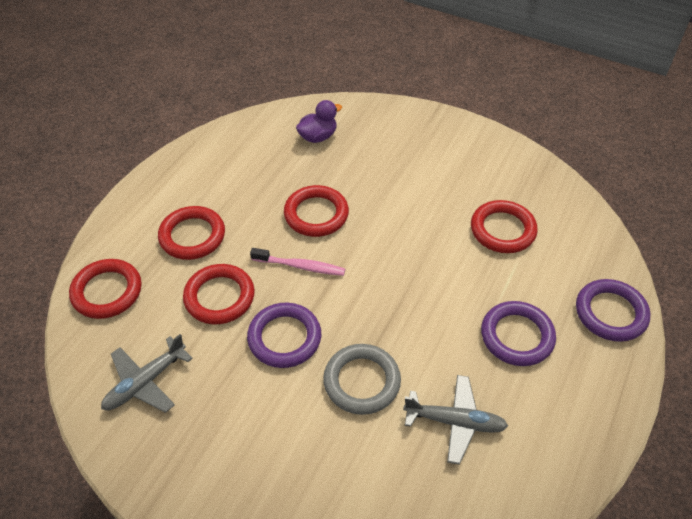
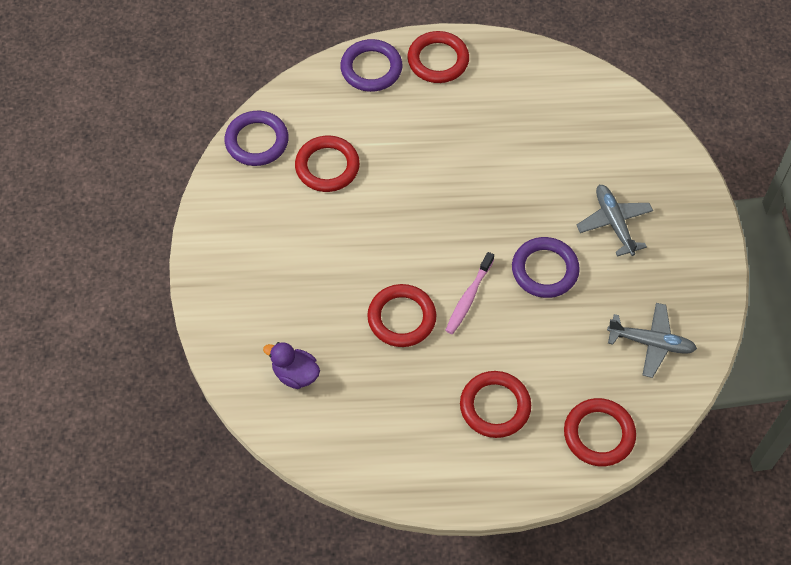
camera: 120 degrees left, 10 degrees up
(219, 297) = (541, 341): red ring -> red ring (438, 60)
(300, 266) = (468, 298): pink toothbrush -> pink toothbrush turned 135 degrees counterclockwise
(362, 381) = (544, 199): grey ring -> none
(455, 422) = (534, 129): grey plane -> grey plane (614, 223)
(517, 336) = (434, 119): purple ring -> purple ring (257, 141)

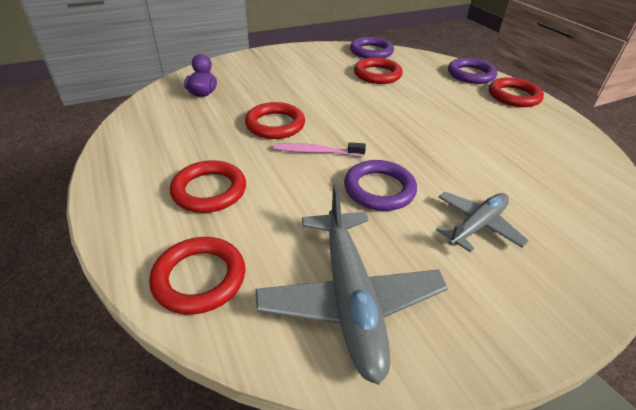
camera: 65 degrees right, 20 degrees down
(651, 343) = (350, 298): grey plane -> grey plane, size x1.64

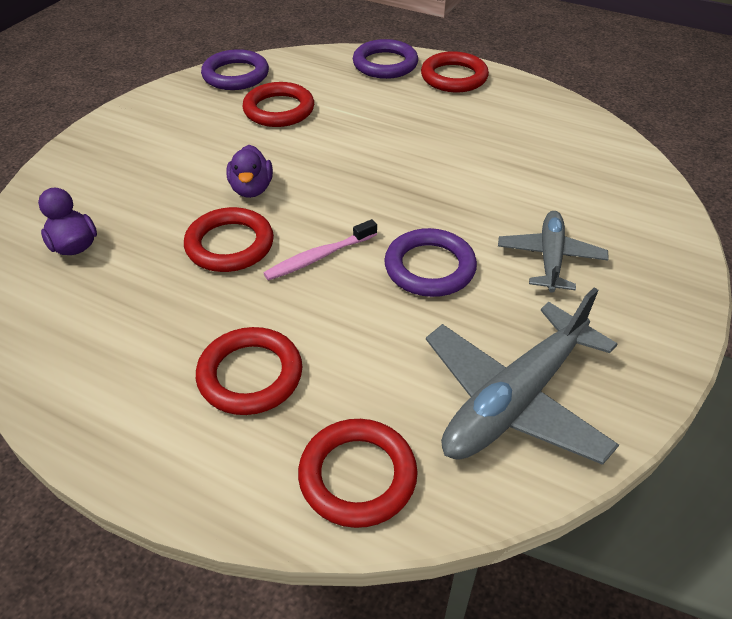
camera: 35 degrees left, 5 degrees up
(318, 104) = (251, 189): none -> purple duck
(350, 298) = (514, 400): grey plane -> grey plane turned 90 degrees clockwise

